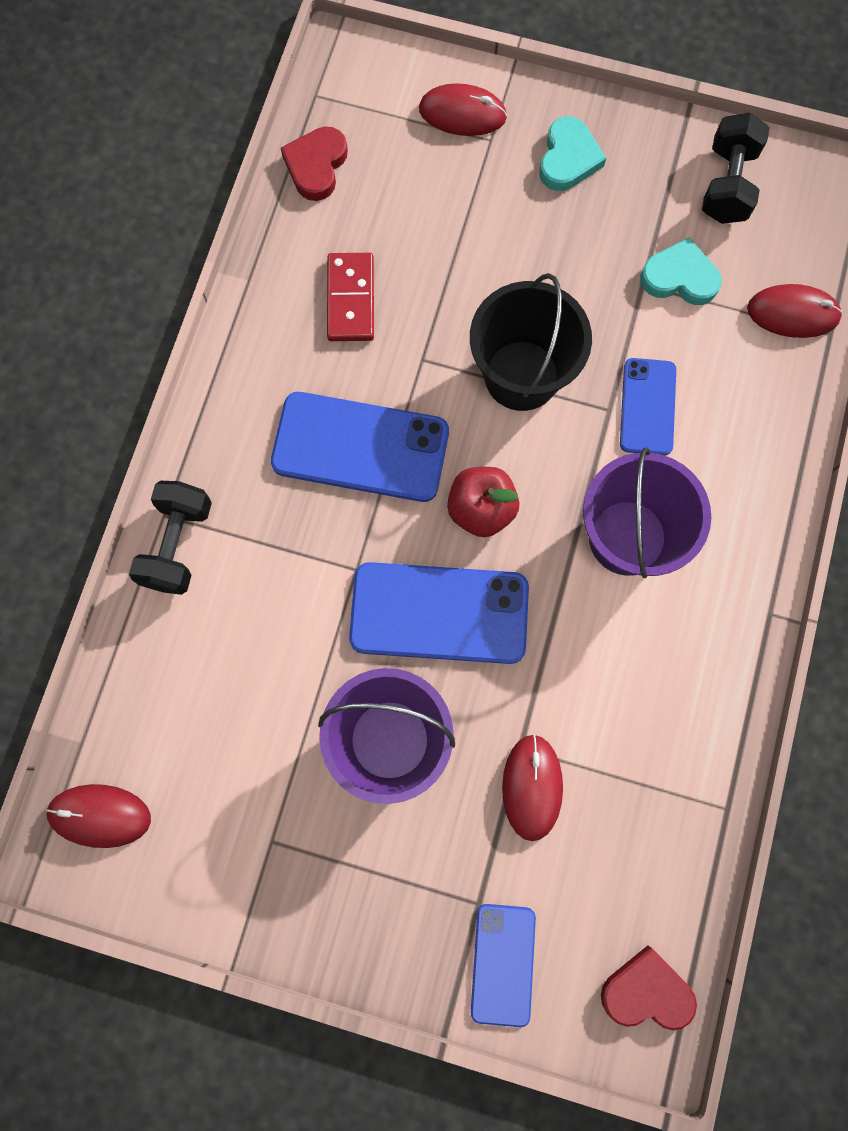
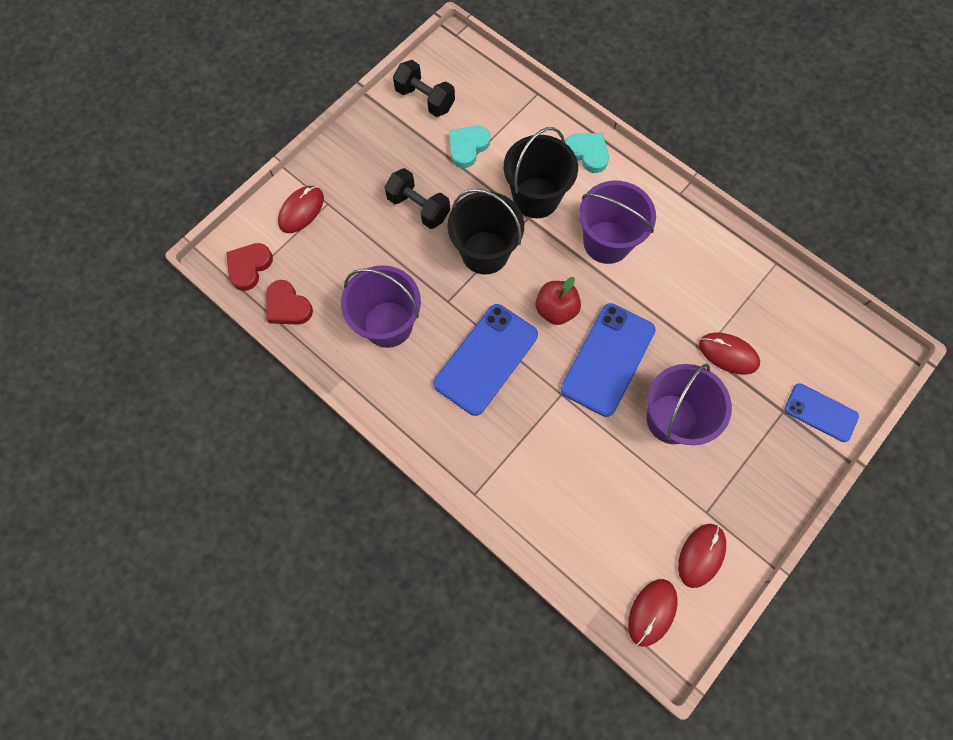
camera: 65 degrees left, 5 degrees down
(178, 544) = (498, 493): black dumbbell -> black dumbbell (418, 208)
(350, 299) = (388, 324): red domino -> purple bucket
(568, 158) = (363, 169): turquoise heart -> turquoise heart (587, 153)
(646, 991) = (858, 345): red heart -> red heart (249, 267)
(647, 407) = (536, 198): blue phone -> black bucket
(793, 313) = (517, 104): red mouse -> red mouse (701, 555)

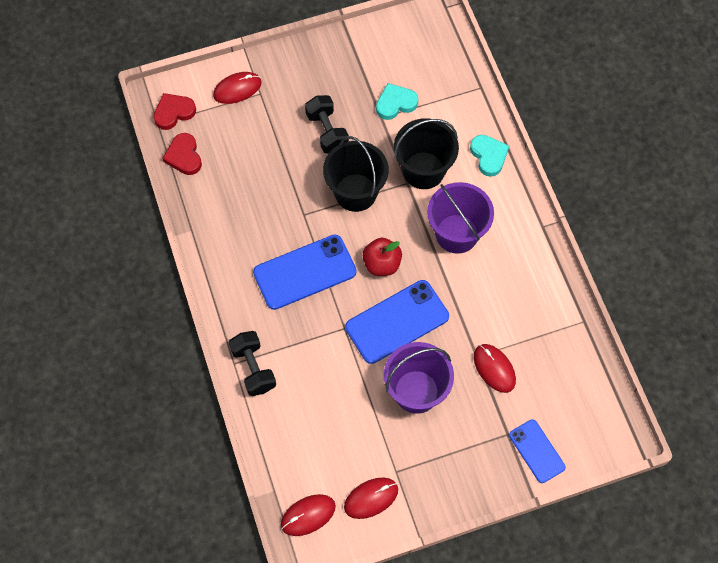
camera: 30 degrees right, 5 degrees down
(388, 324) = (248, 208): purple bucket -> none
(425, 99) = (386, 48): black dumbbell -> black dumbbell (253, 368)

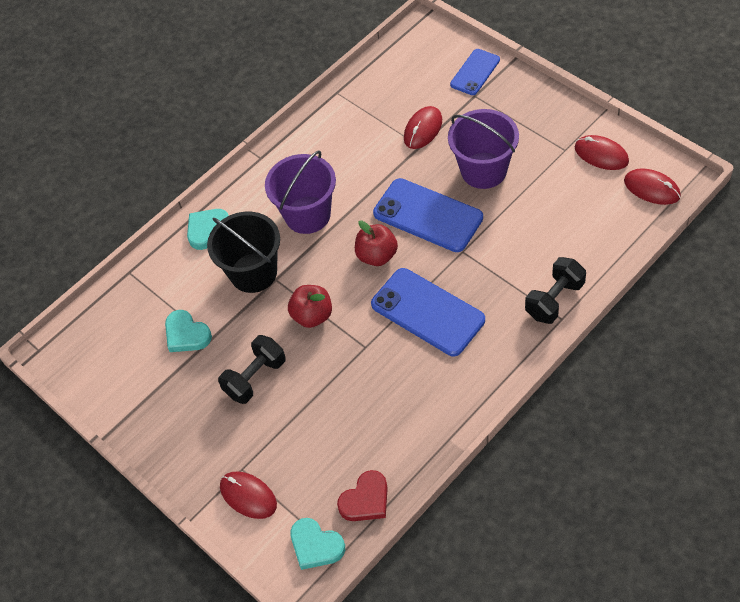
camera: 110 degrees left, 10 degrees down
(174, 112) = (316, 546): red heart -> turquoise heart
(355, 192) = (312, 316): black bucket -> red apple

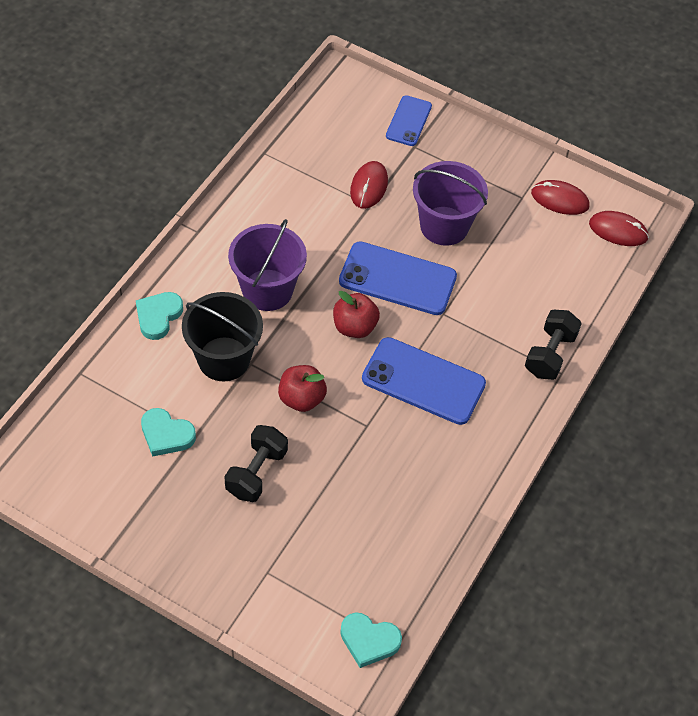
camera: 25 degrees left, 0 degrees up
(248, 496) = (282, 599): red mouse -> none
(366, 500) = (409, 585): red heart -> none

